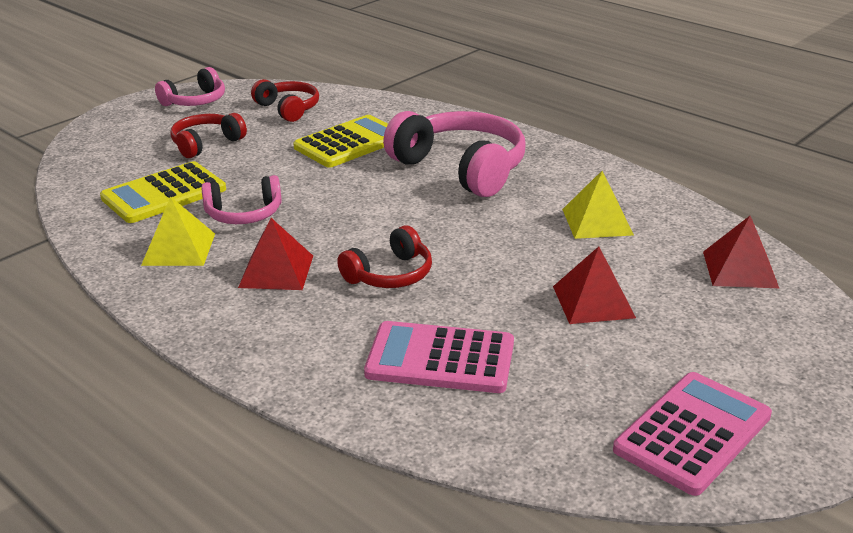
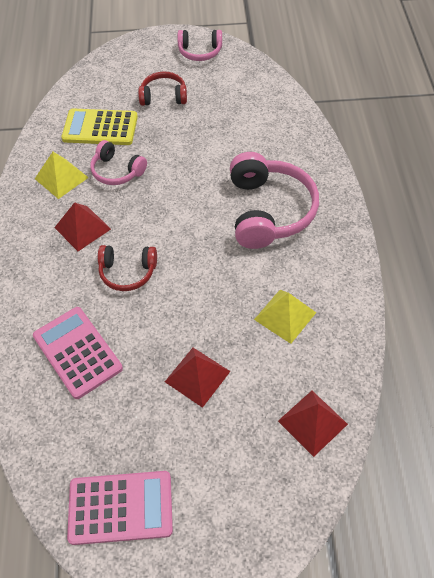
camera: 45 degrees right, 25 degrees up
(288, 109) = (239, 90): red headphones -> none
(349, 143) = (236, 144): yellow calculator -> none

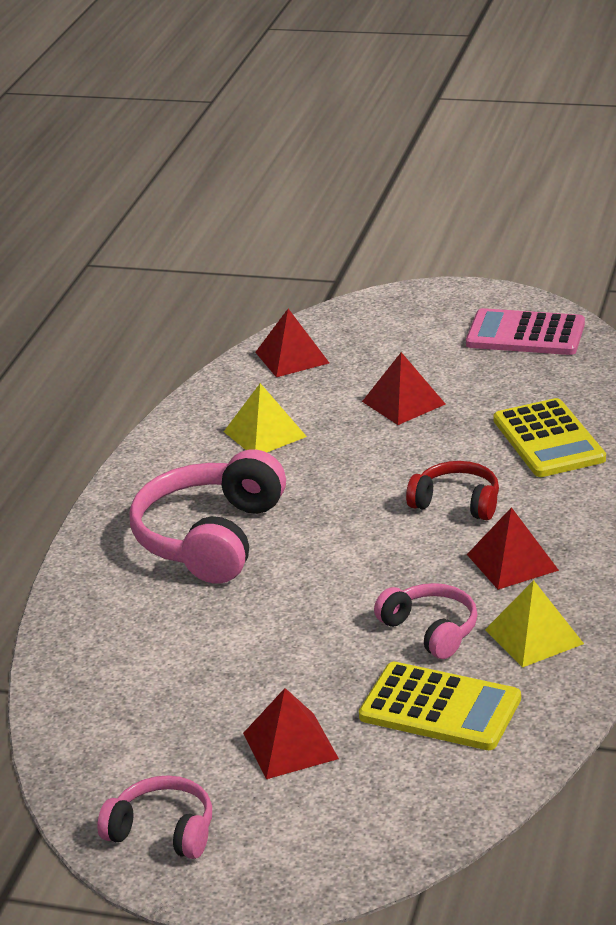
camera: 160 degrees left, 25 degrees down
(77, 352) = (548, 440): pink calculator -> yellow calculator
(163, 96) = (290, 745): red headphones -> red pyramid

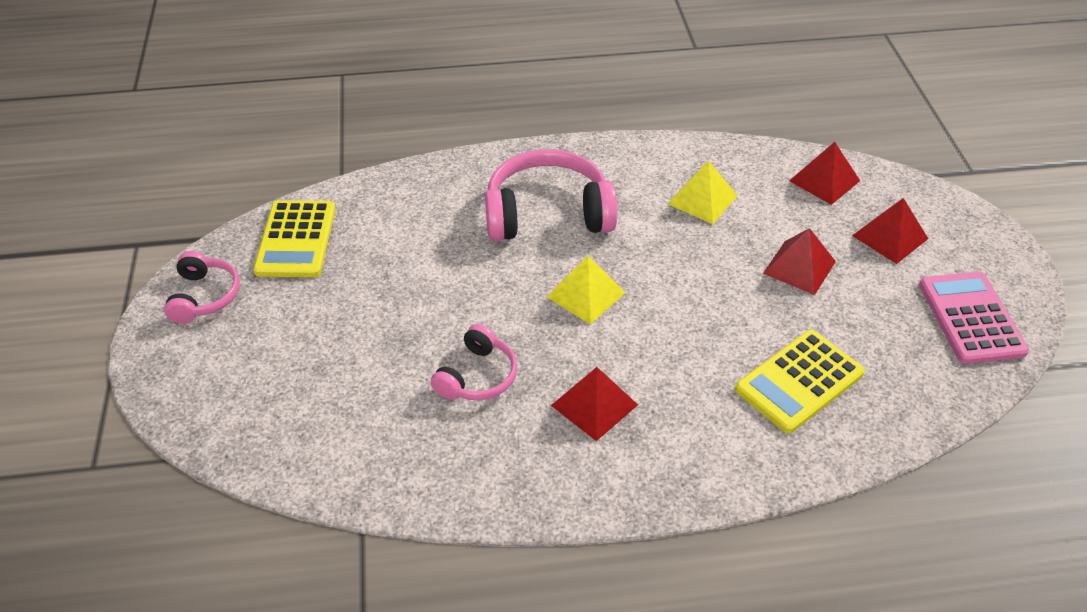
camera: 65 degrees right, 15 degrees up
(290, 745) = (310, 334): red pyramid -> red pyramid (890, 237)
(440, 708) = (378, 410): yellow calculator -> yellow calculator (296, 239)
(457, 503) = (665, 344): red headphones -> none
(534, 636) = (492, 447): yellow pyramid -> yellow pyramid (586, 294)

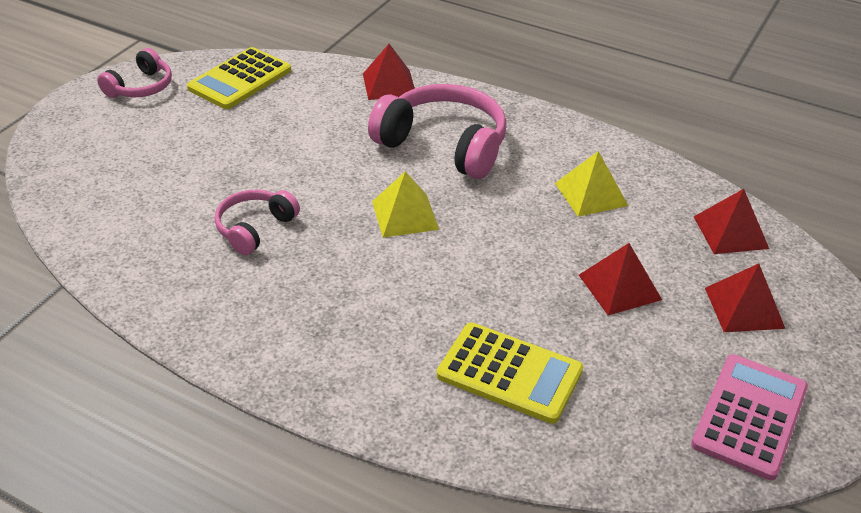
camera: 35 degrees right, 5 degrees down
(477, 376) = (255, 228): pink headphones -> pink headphones turned 150 degrees clockwise
(594, 405) = (316, 294): red pyramid -> red pyramid (389, 85)
(799, 381) = (509, 373): yellow calculator -> yellow calculator turned 150 degrees counterclockwise

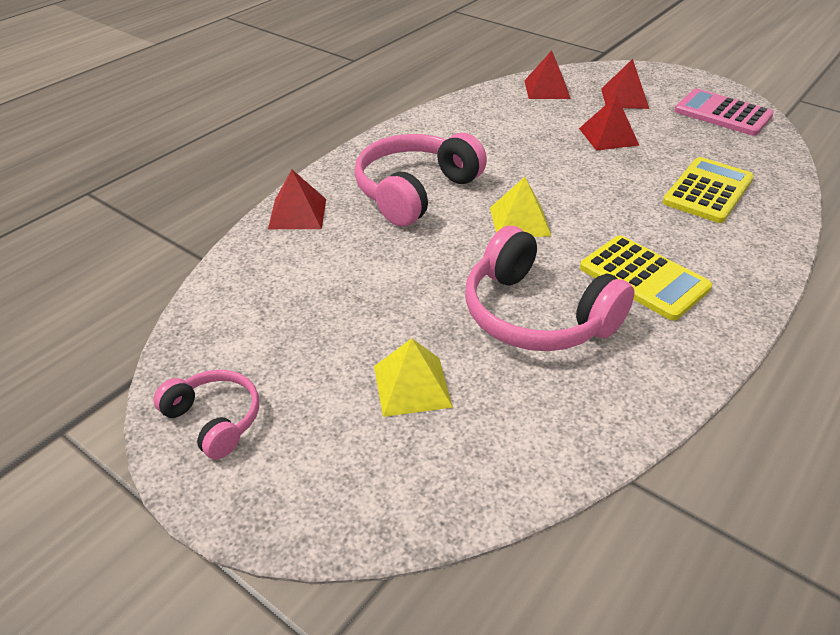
camera: 80 degrees left, 0 degrees up
(240, 79) = (238, 322): yellow calculator -> yellow calculator (644, 278)
(255, 228) = (536, 315): pink headphones -> pink headphones, size x1.80
(591, 194) = (498, 132): yellow pyramid -> yellow pyramid (412, 386)

